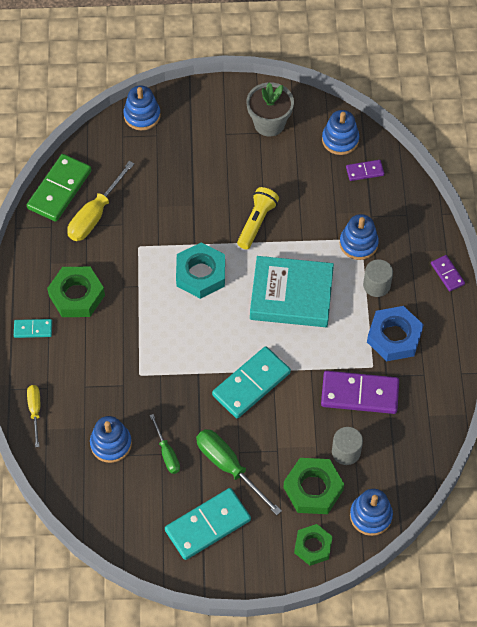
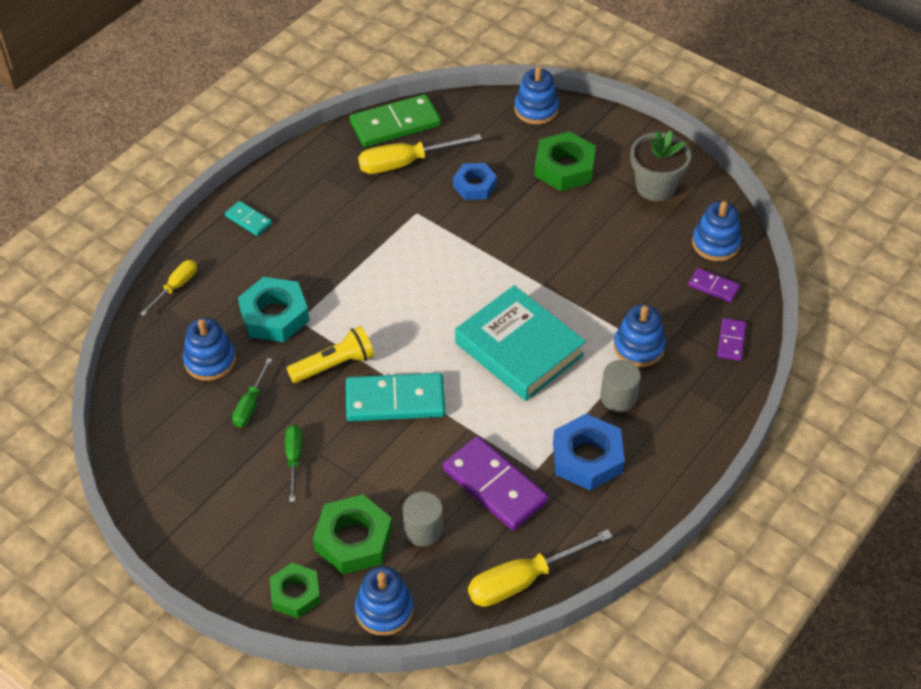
camera: 40 degrees right, 10 degrees down
(77, 295) = (316, 217): green nut -> green nut (564, 167)
(156, 200) = (474, 185): none -> blue nut
(200, 274) = (449, 273): turquoise nut -> turquoise nut (274, 315)
(207, 525) = (218, 496): turquoise domino -> none
(229, 467) = (294, 459): green screwdriver -> green screwdriver, size x0.59
(257, 222) = (552, 263): yellow flashlight -> yellow flashlight (334, 365)
(428, 438) = (523, 580): none -> yellow screwdriver
(447, 274) = (708, 437): purple domino -> purple domino (731, 341)

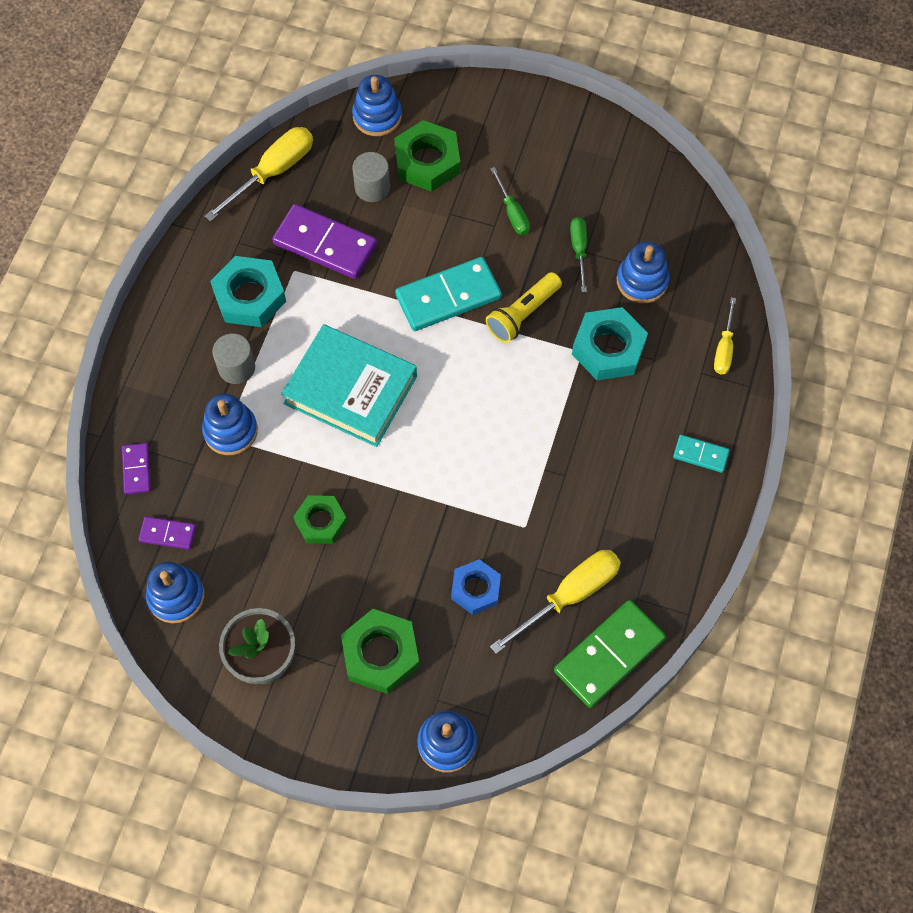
camera: 160 degrees right, 15 degrees up
(295, 594) = (453, 106): green nut -> green nut (321, 522)
(587, 457) = (250, 296): blue nut -> turquoise nut

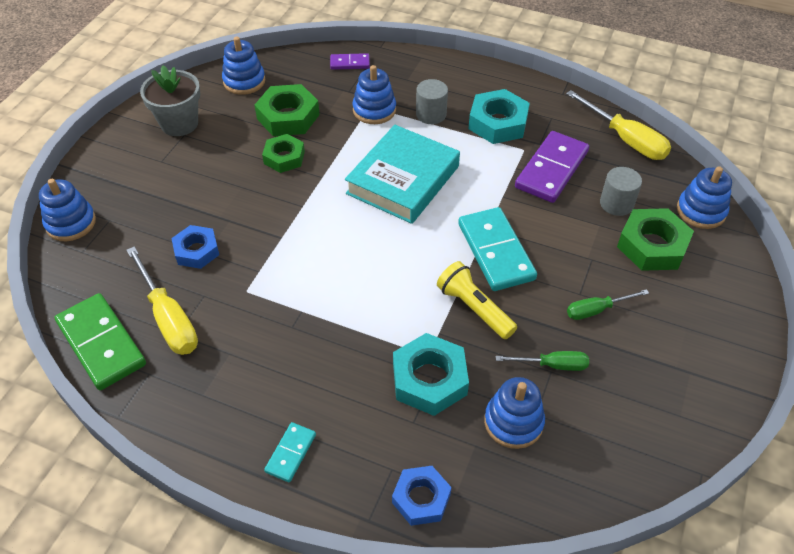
camera: 95 degrees right, 15 degrees down
(168, 534) = (294, 78): purple domino -> none
(380, 654) = (160, 187): green nut -> green nut (288, 116)
(724, 348) = (421, 498): yellow screwdriver -> blue nut

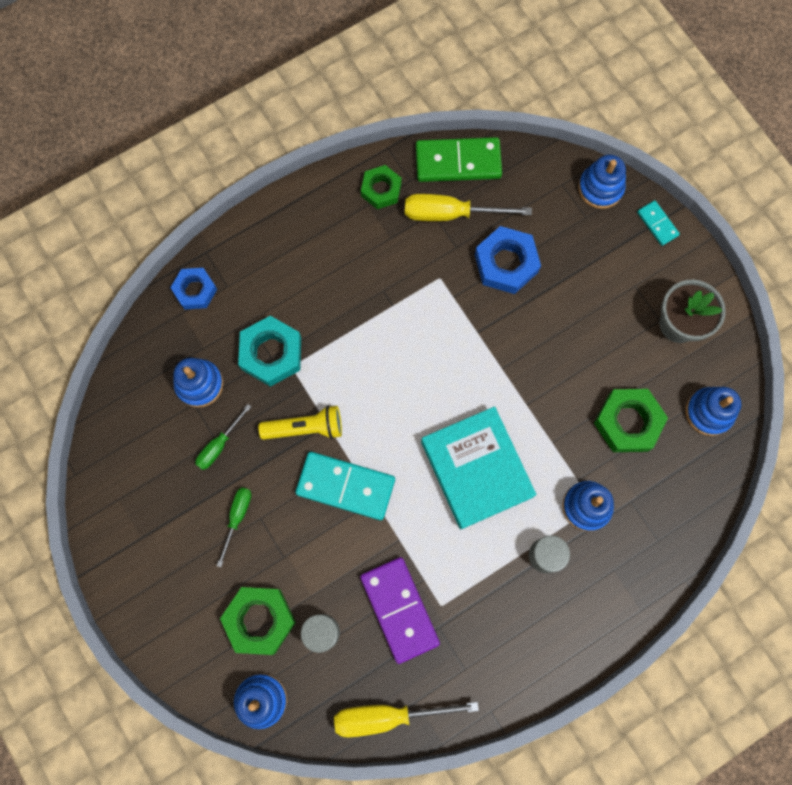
camera: 125 degrees right, 25 degrees up
(196, 251) = (506, 263): blue nut -> blue nut, size x1.51
(284, 157) = (572, 387): green nut -> green nut (381, 189)
(291, 453) = (283, 234): turquoise domino -> turquoise domino (657, 224)
(350, 63) = (675, 530): purple domino -> none
(498, 123) = (492, 610): turquoise nut -> none

